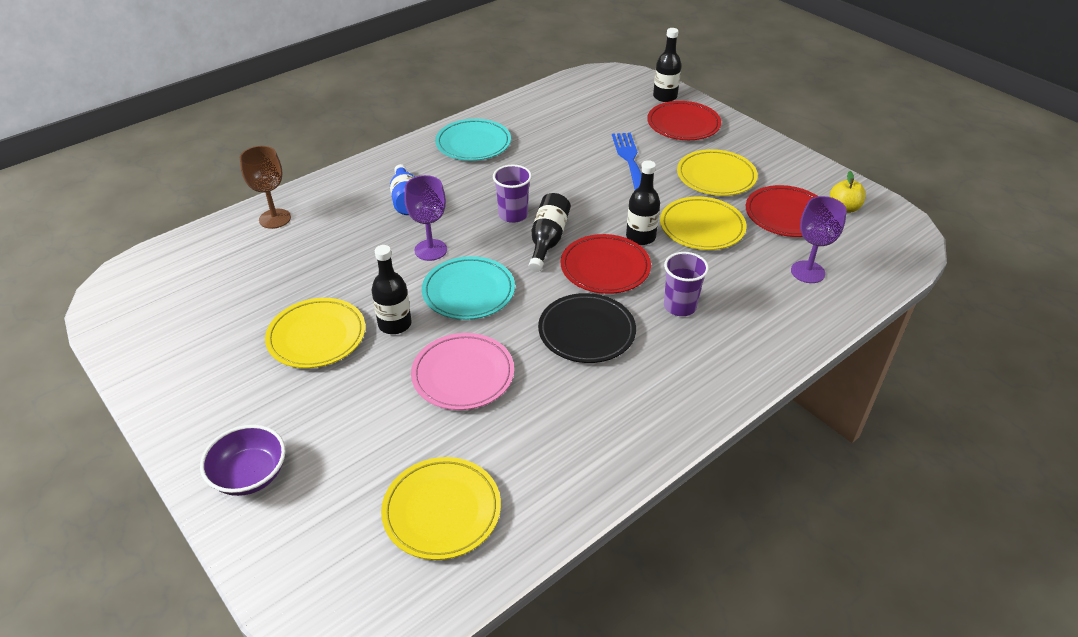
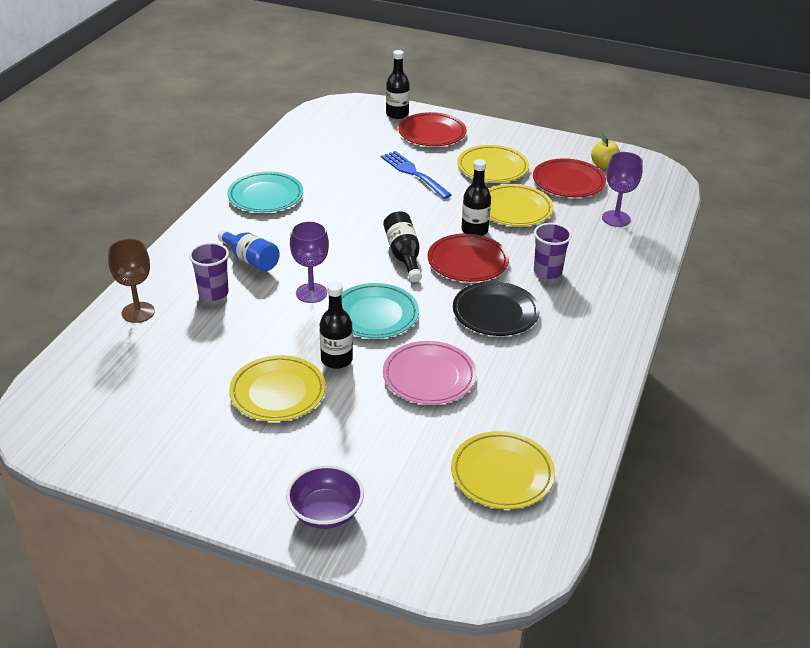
camera: 30 degrees left, 5 degrees down
(513, 215) = (356, 244): purple cup -> purple cup (213, 293)

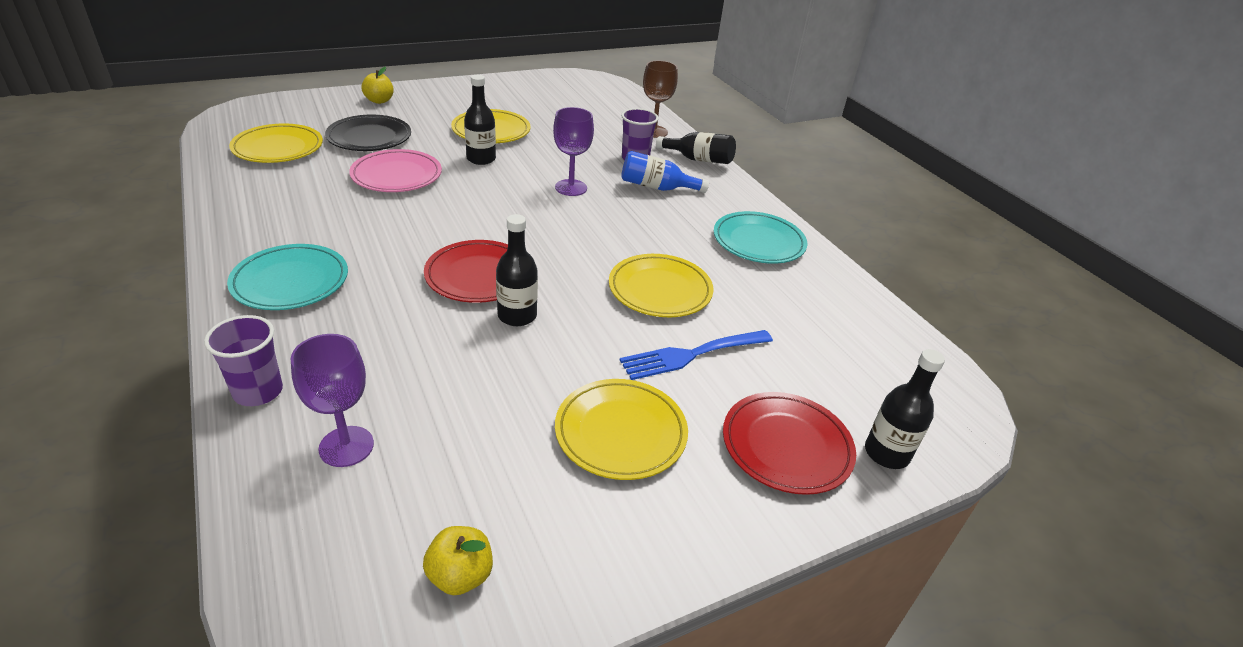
camera: 130 degrees right, 0 degrees up
(325, 512) = (379, 101): purple bowl -> yellow apple
(375, 315) = (497, 195): turquoise plate -> turquoise plate (290, 282)
(403, 255) = (548, 251): black bottle -> black bottle (698, 160)
(413, 173) = (691, 355): blue fork -> blue fork turned 150 degrees clockwise
(495, 313) = (393, 241): black plate -> black plate (369, 138)
(514, 209) = (506, 374): yellow plate -> yellow plate (660, 290)
(547, 272) = (378, 308): purple cup -> purple cup (258, 392)
(568, 182) = (484, 480): red plate -> none

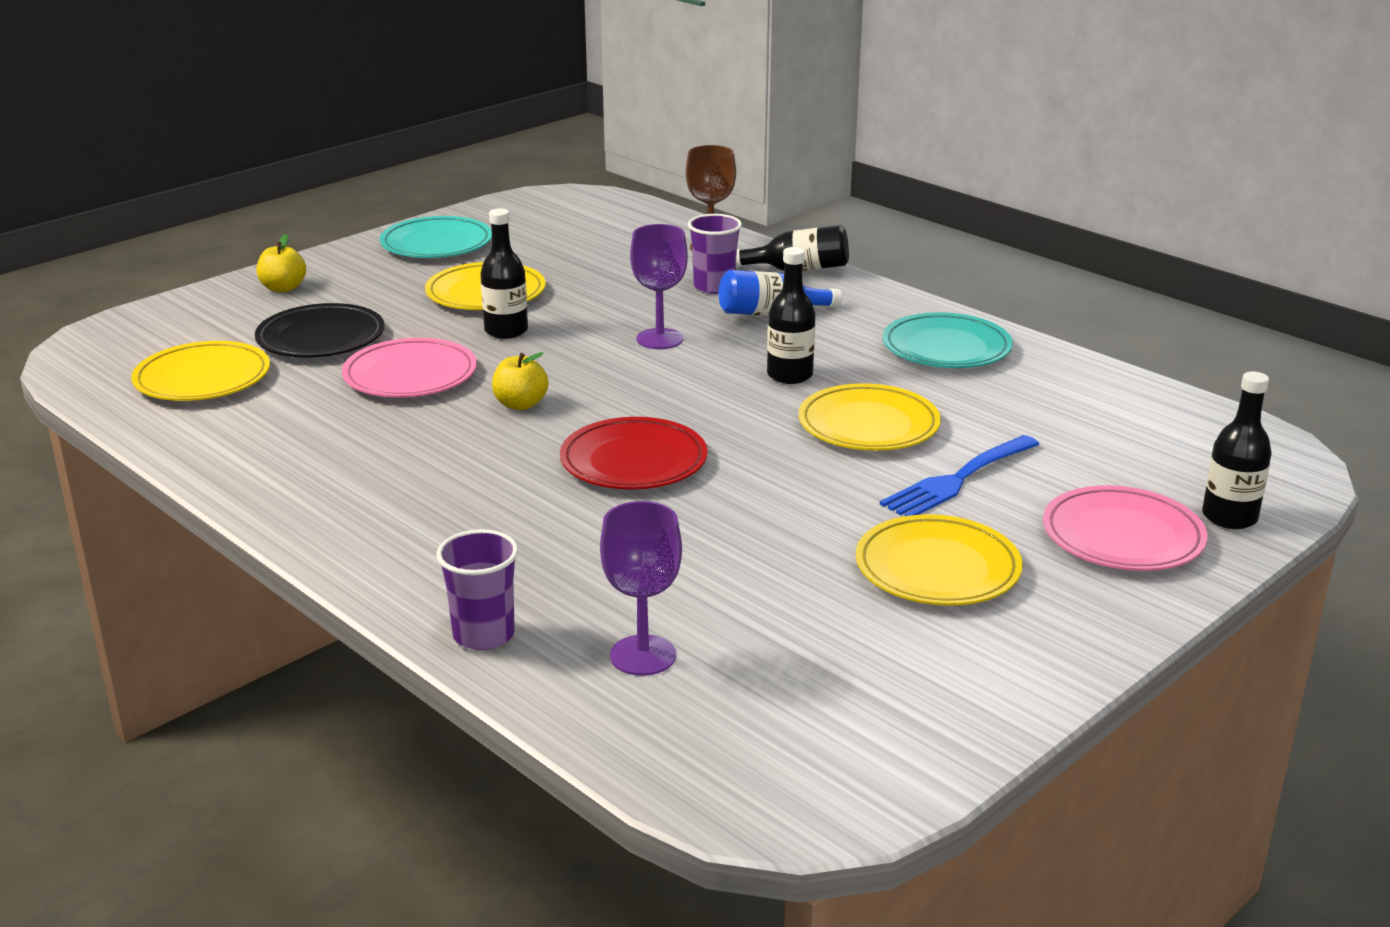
camera: 15 degrees left, 10 degrees down
(290, 282) = (399, 522): turquoise plate -> turquoise plate (436, 244)
(460, 575) = (874, 723): yellow apple -> yellow apple (520, 404)
(517, 316) = (720, 490): black bottle -> black bottle (789, 375)
(786, 446) = (1122, 536): red plate -> pink plate

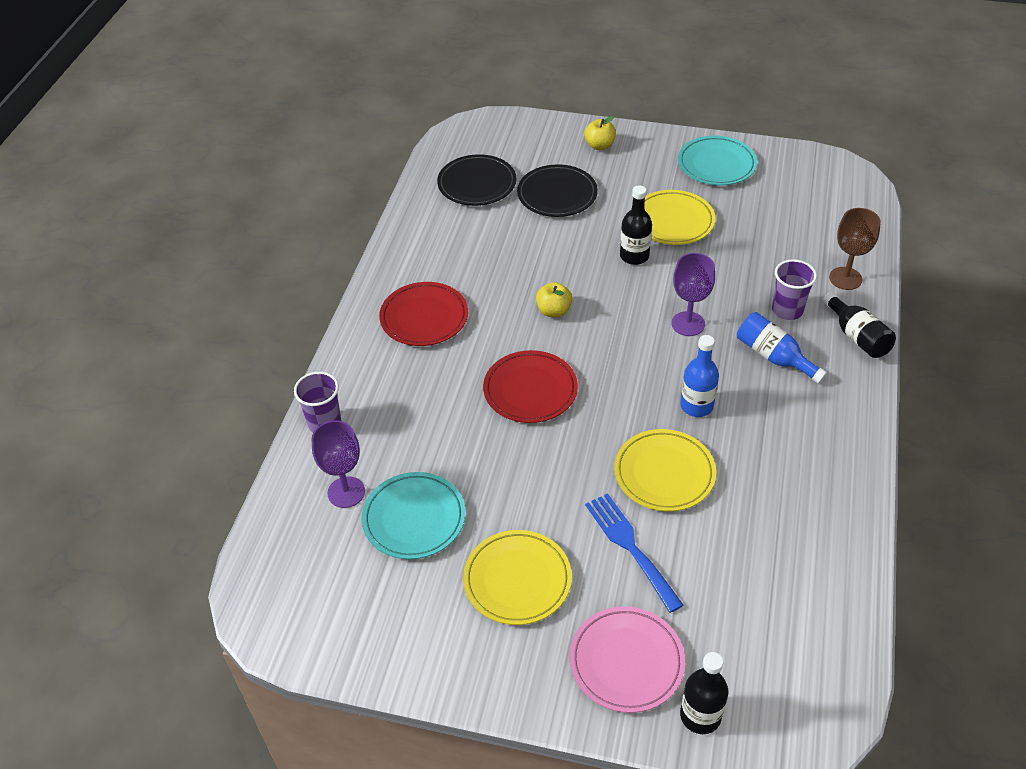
camera: 60 degrees right, 20 degrees up
(202, 379) = (477, 184): yellow plate -> black plate
(393, 493) = (424, 317): none -> red plate
(410, 375) = (547, 251): pink plate -> none
(789, 375) = (696, 406): black bottle -> blue bottle
(946, 348) = (813, 466): turquoise plate -> turquoise plate (414, 518)
(957, 480) = (630, 547): blue fork -> blue fork turned 45 degrees clockwise

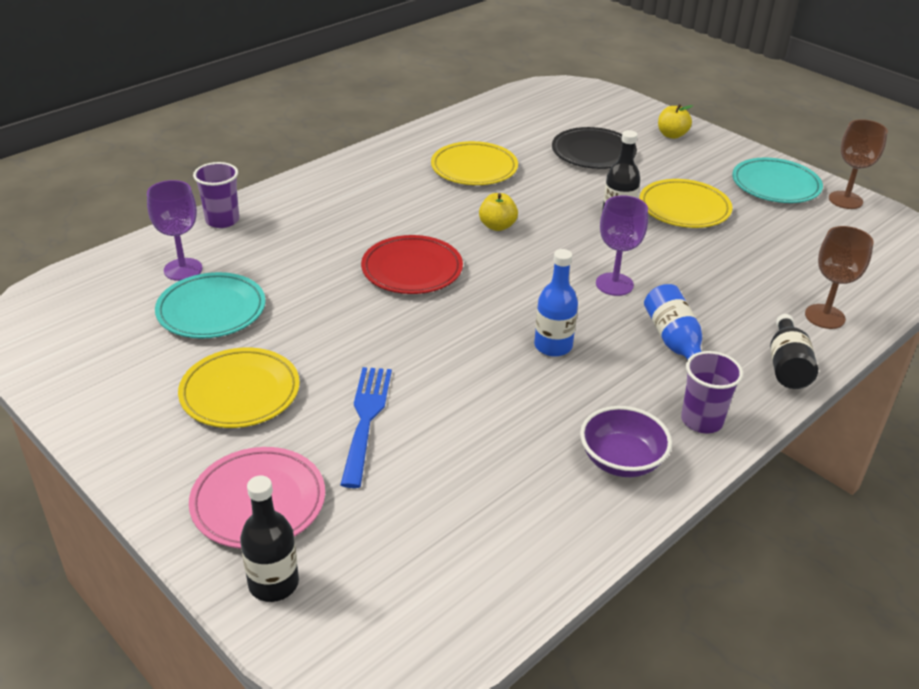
camera: 30 degrees right, 10 degrees down
(424, 317) = (382, 188): red plate -> none
(477, 184) = (529, 122): black plate -> none
(664, 473) = (462, 381): yellow plate -> yellow plate (474, 168)
(774, 156) = (845, 200): none -> brown goblet
(787, 310) = (731, 315): purple cup -> purple cup (701, 420)
(823, 478) = (621, 460): none -> purple bowl

